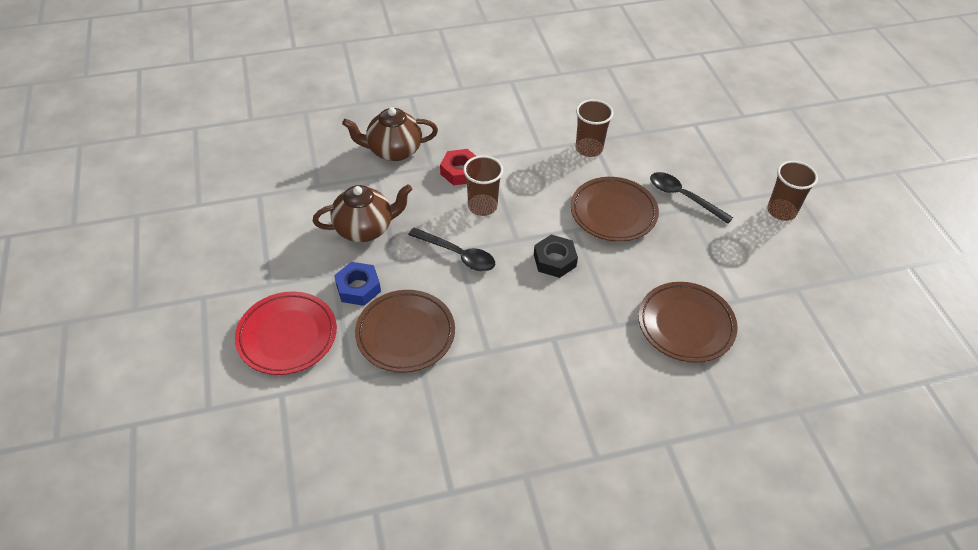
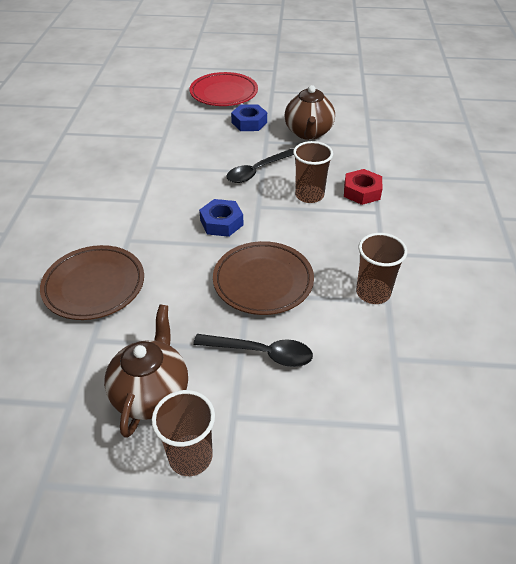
camera: 110 degrees right, 5 degrees down
(393, 151) = (401, 159): brown teapot -> brown teapot (151, 393)
(405, 334) = (194, 135): brown plate -> none
(554, 260) = (221, 222): black nut -> blue nut
(683, 197) = (261, 353): black spoon -> black spoon turned 45 degrees clockwise

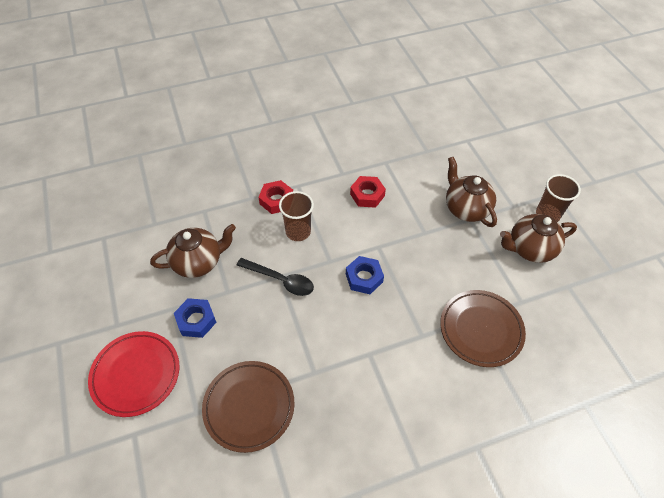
camera: 115 degrees left, 10 degrees up
(261, 353) = (465, 208): black spoon -> brown teapot
(263, 281) = (409, 228): brown plate -> brown plate (249, 407)
(335, 263) = (367, 195): none -> red nut
(373, 293) = (383, 170): brown cup -> none

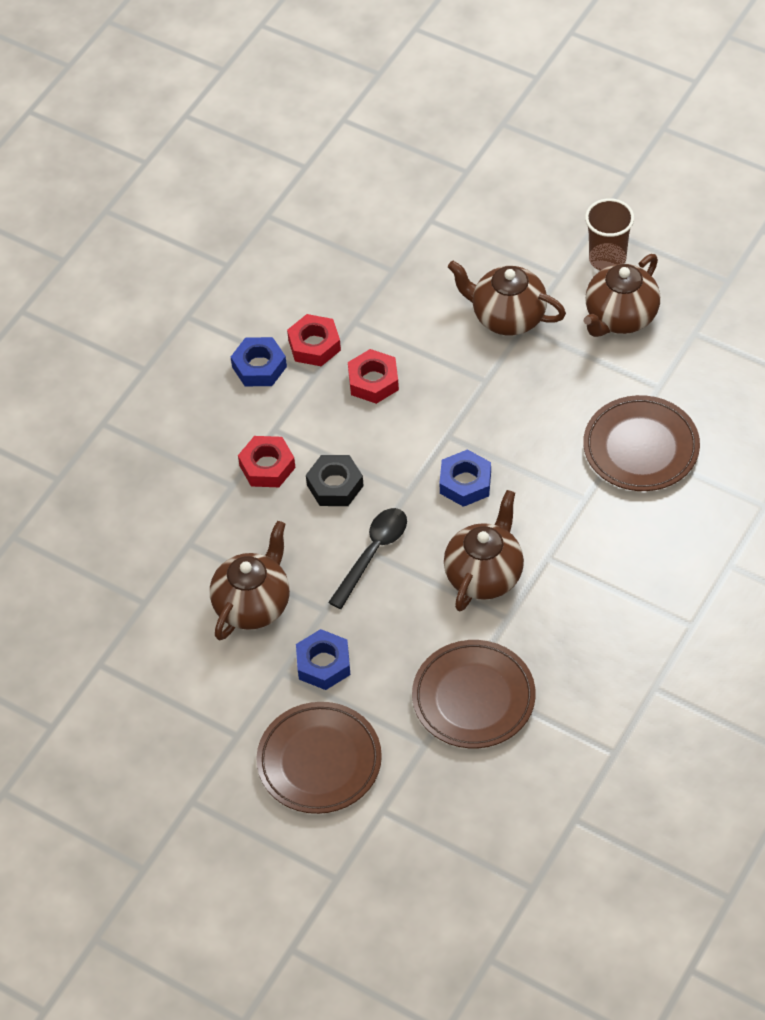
camera: 35 degrees left, 0 degrees up
(136, 375) = (319, 761): red plate -> brown plate
(280, 280) = (373, 554): black spoon -> black spoon turned 45 degrees counterclockwise
(298, 232) = (335, 485): brown cup -> black nut
(320, 153) = (259, 367): none -> blue nut
(325, 337) = (484, 575): none -> brown teapot
(356, 160) = (314, 345): none -> red nut

